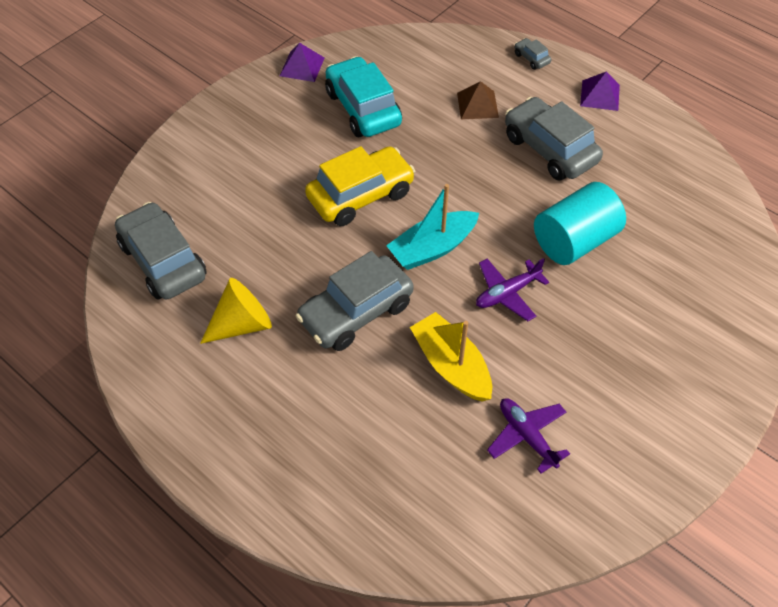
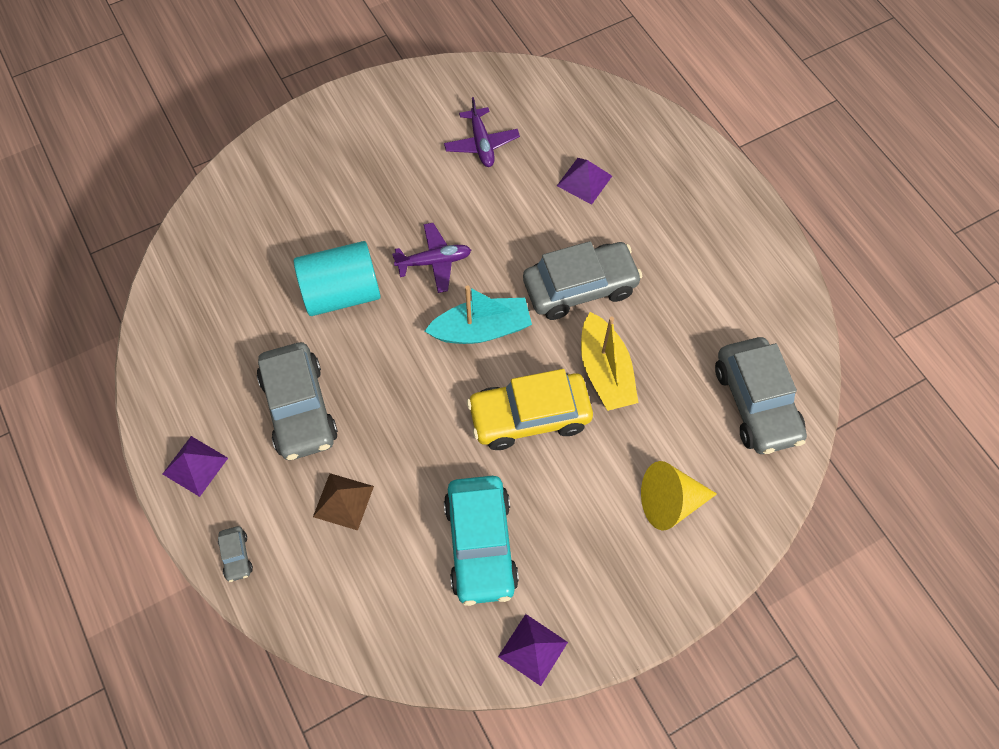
camera: 160 degrees left, 10 degrees up
(242, 324) = (689, 309): yellow cone -> yellow cone (670, 502)
(393, 428) = (584, 181): none -> purple pyramid
(451, 365) = (515, 214): yellow boat -> yellow boat (605, 371)

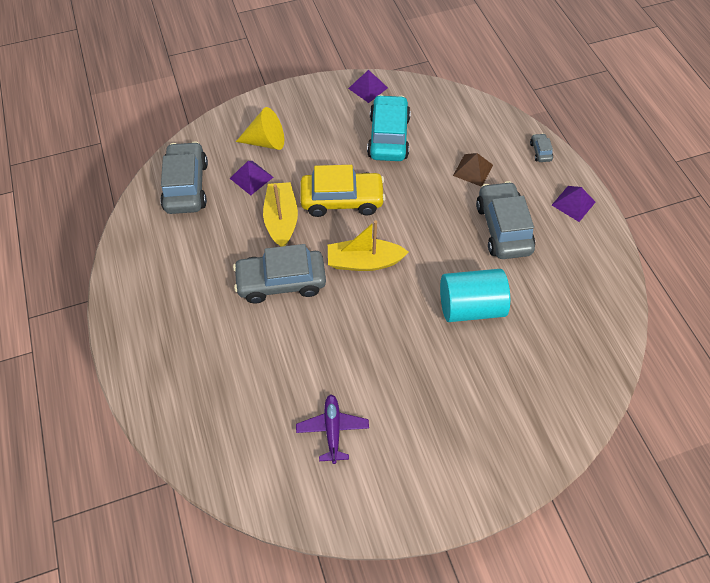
camera: 170 degrees left, 5 degrees down
(434, 261) = (393, 320): purple plane -> none
(481, 329) = (364, 262): turquoise boat -> yellow boat
(584, 181) = (249, 374): purple pyramid -> purple pyramid (251, 177)

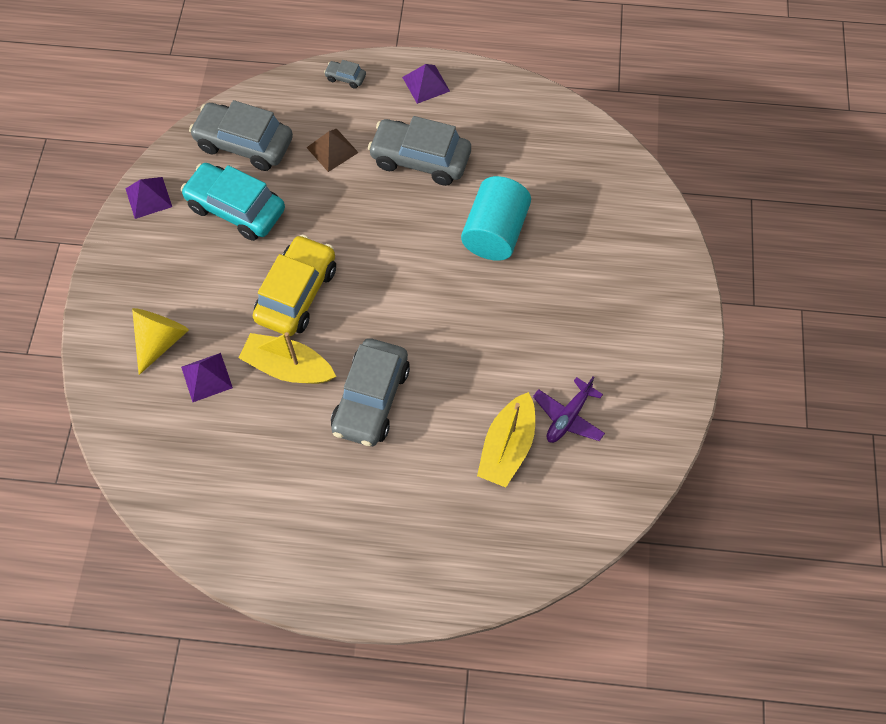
camera: 65 degrees left, 5 degrees up
(186, 186) = (175, 456): grey car -> grey car (244, 144)
(332, 429) = (568, 416): purple plane -> purple plane turned 75 degrees counterclockwise
(364, 262) = (390, 306): yellow boat -> yellow boat (507, 447)

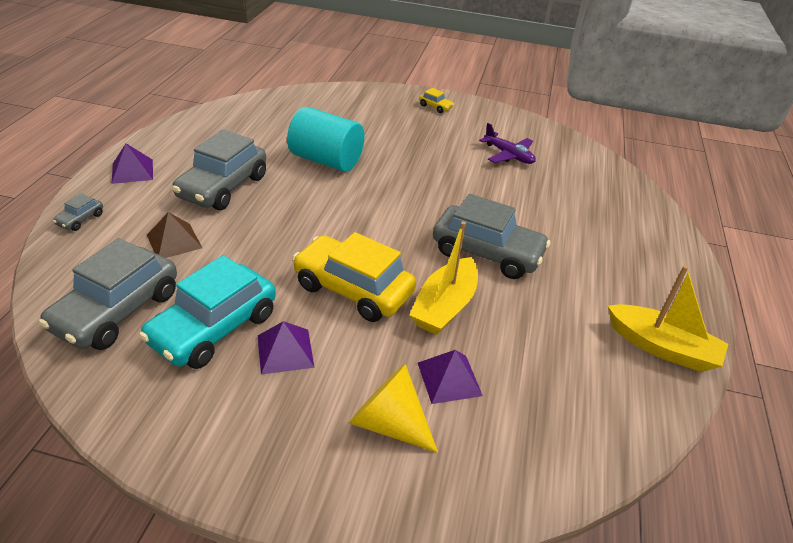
camera: 85 degrees left, 25 degrees down
(148, 197) = (145, 421): purple pyramid -> purple pyramid (285, 351)
(507, 447) = (535, 186): yellow boat -> yellow boat (662, 347)
(663, 325) = (435, 107): none -> yellow car

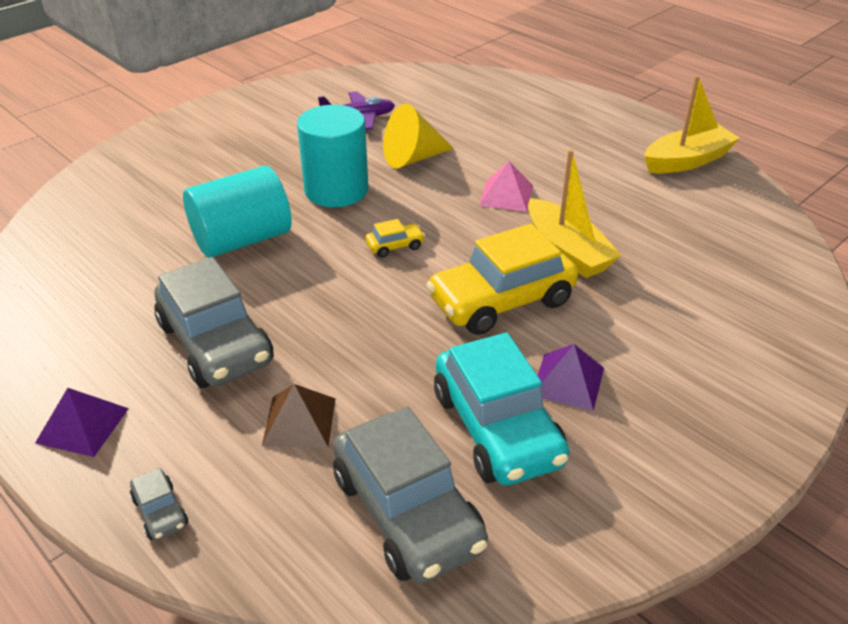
camera: 55 degrees left, 0 degrees up
(388, 423) = (702, 343): yellow cone -> yellow cone (412, 158)
(412, 176) = (336, 190): none -> turquoise cylinder
(435, 107) = (214, 123): yellow car -> yellow car (395, 246)
(449, 379) = (665, 285): purple pyramid -> none
(487, 253) = (506, 195): grey car -> pink pyramid

